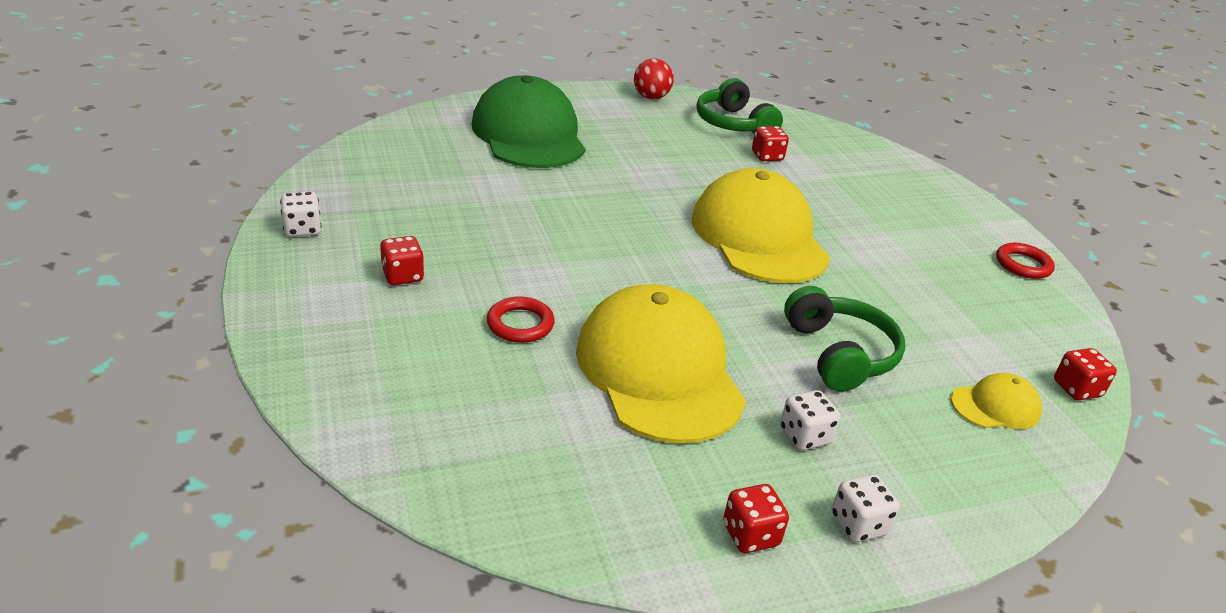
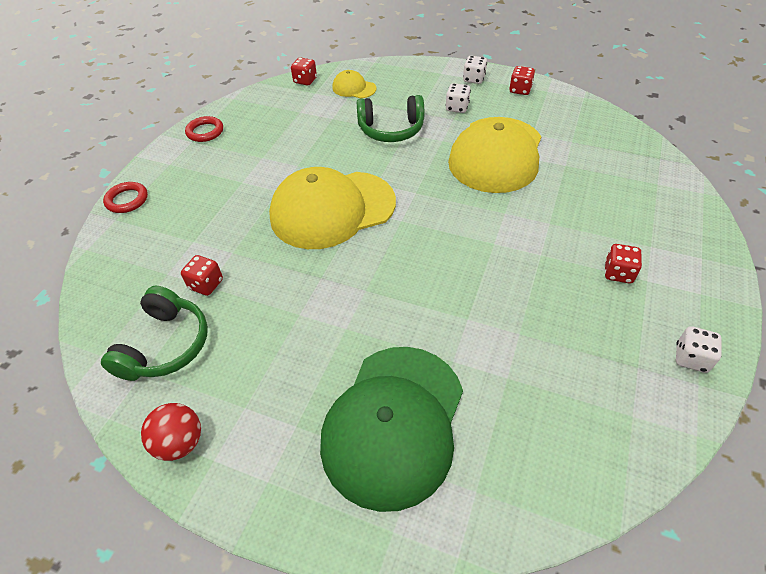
camera: 135 degrees left, 15 degrees up
(520, 324) = (555, 207): red ring -> red ring (127, 200)
(759, 236) = (332, 209): yellow cap -> yellow cap turned 45 degrees clockwise
(839, 354) = (391, 129): green headphones -> green headphones turned 120 degrees counterclockwise

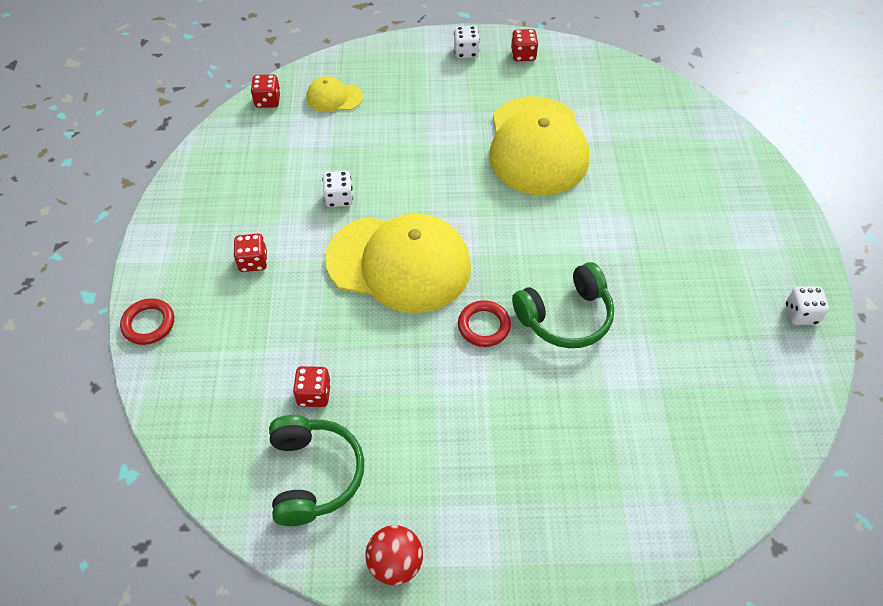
camera: 25 degrees left, 5 degrees up
(205, 132) = (185, 205): red ring -> red ring (484, 326)
(332, 209) = (399, 263): yellow cap -> yellow cap turned 120 degrees counterclockwise
(391, 129) = (408, 143): green headphones -> green headphones (565, 316)
(394, 424) = (584, 468): green cap -> none
(457, 108) = (466, 96): white dice -> white dice (339, 198)
(618, 273) = (710, 249): red dice -> red dice (253, 262)

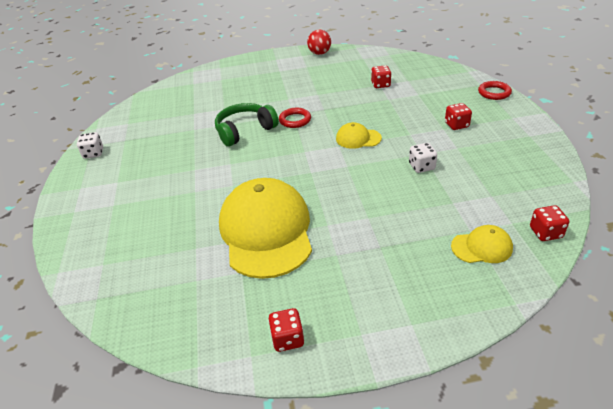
camera: 175 degrees right, 15 degrees down
(313, 475) = (366, 65): green headphones -> none
(399, 263) = (358, 138): yellow cap -> yellow cap, size x0.45
(466, 52) = (360, 332): white dice -> none

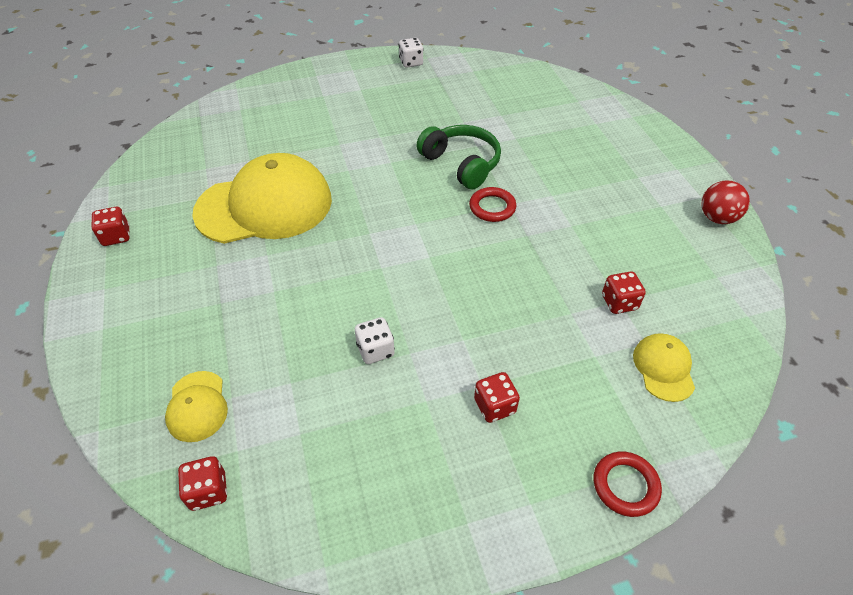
camera: 80 degrees right, 10 degrees up
(358, 138) = (448, 277): yellow cap -> yellow cap (663, 368)

